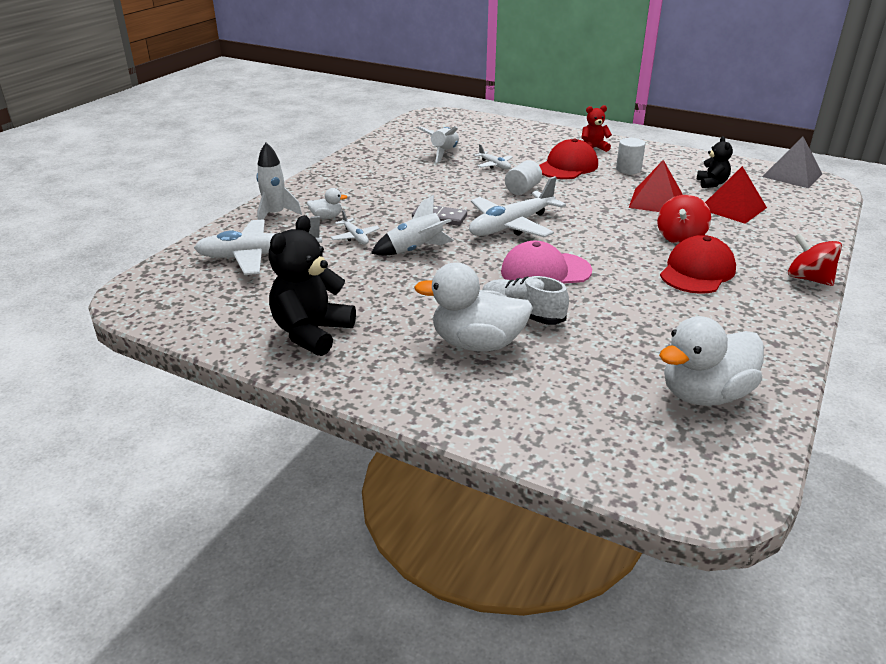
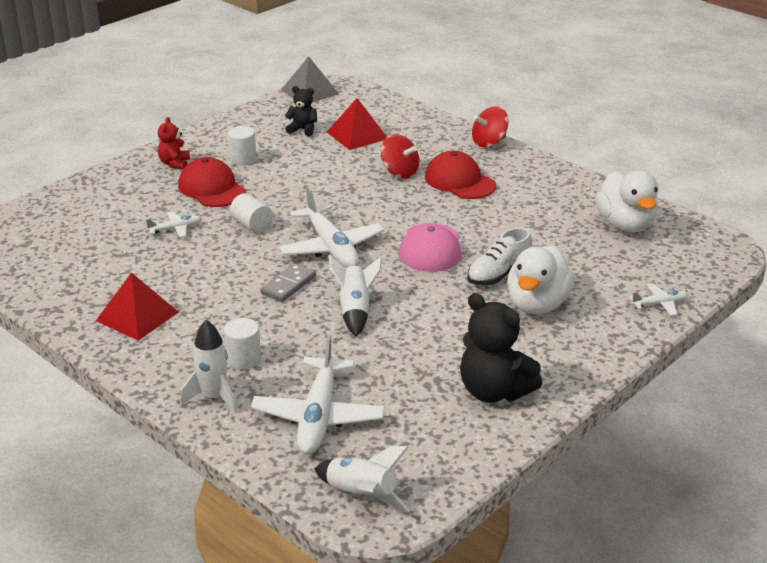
camera: 75 degrees left, 0 degrees up
(326, 217) = (243, 359): white duck -> white cylinder
(355, 237) = (305, 344): white plane -> white plane (659, 304)
(444, 153) = (113, 254): white rocket -> white rocket (361, 495)
(656, 201) = (323, 164): red pyramid -> red pyramid (137, 316)

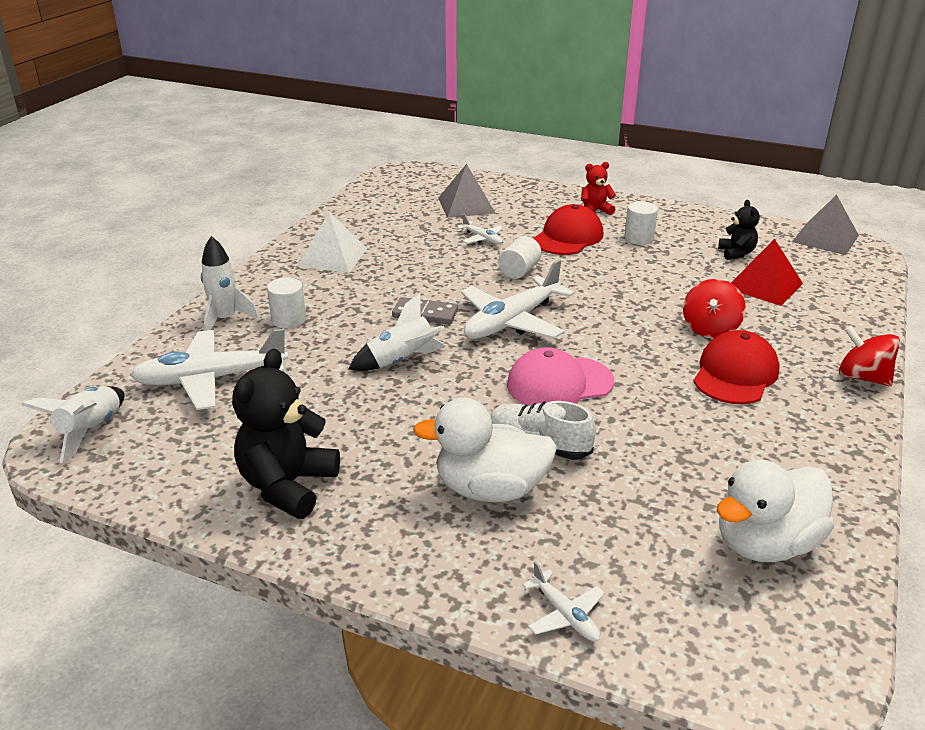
camera: 70 degrees right, 0 degrees up
(97, 222) = (466, 205): none -> grey pyramid
(137, 316) = (332, 257): red pyramid -> white pyramid

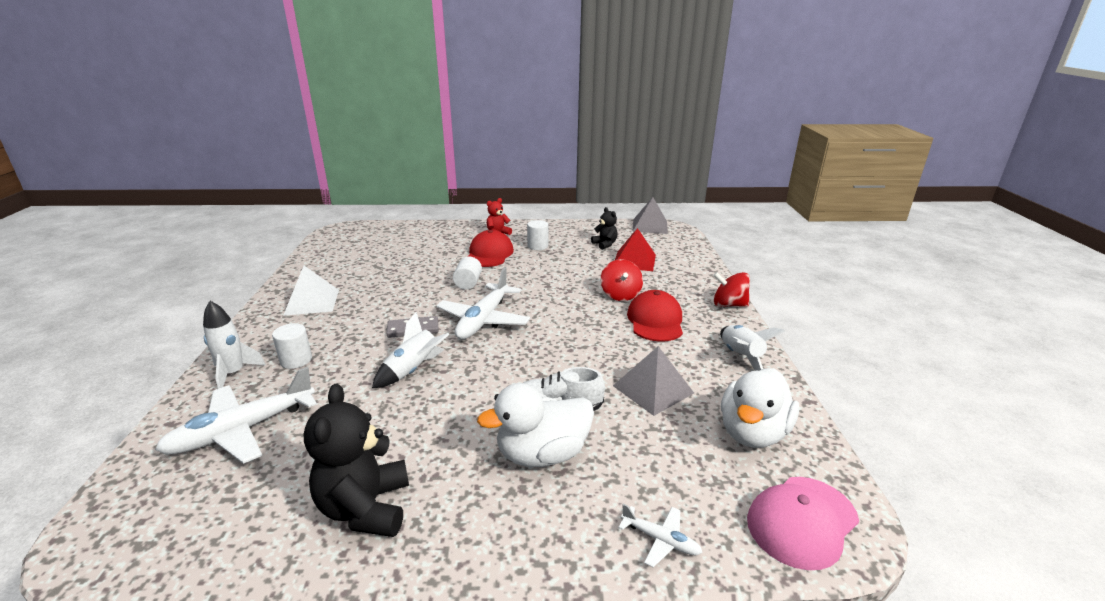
camera: 25 degrees left, 5 degrees down
(91, 430) = (126, 518): white rocket -> white rocket (740, 356)
(466, 205) = (402, 245): grey pyramid -> grey pyramid (653, 389)
(482, 238) = (427, 266): white plane -> none
(559, 383) = (544, 356): pink cap -> pink cap (802, 521)

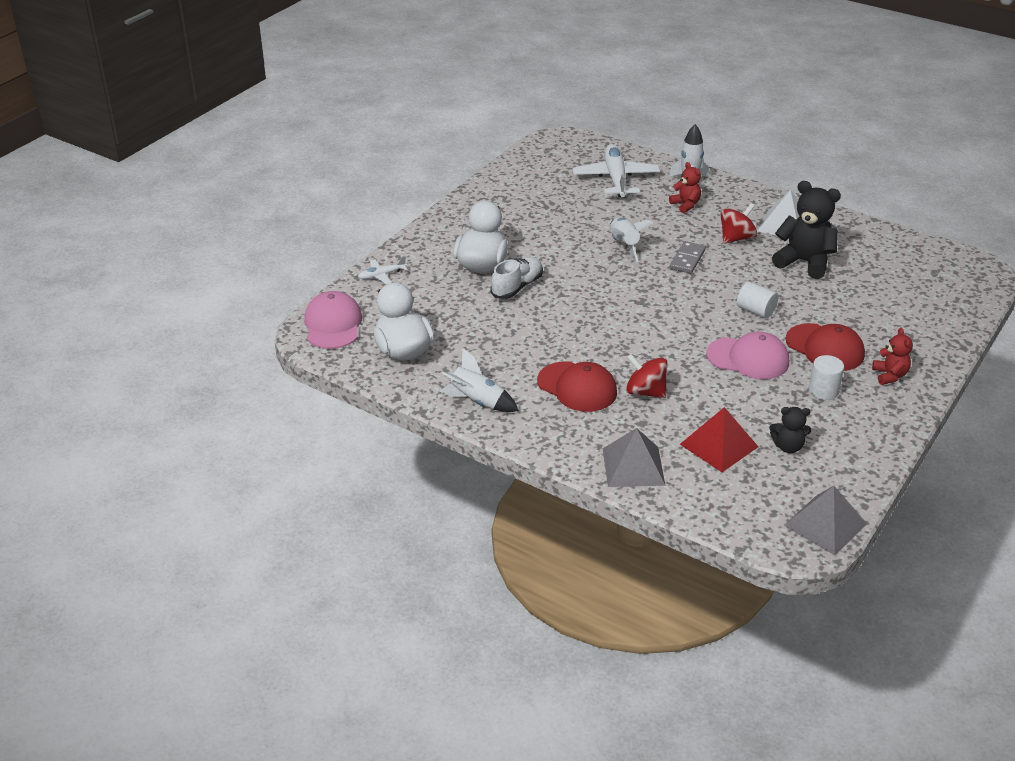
camera: 125 degrees right, 10 degrees up
(296, 360) = (685, 205): white cylinder -> red teddy bear
(365, 508) = (505, 203): black teddy bear -> black teddy bear (804, 262)
(484, 320) = (671, 296): white plane -> none
(533, 272) = (748, 358): none -> pink cap
(653, 389) = (490, 334): grey pyramid -> grey pyramid (633, 466)
(729, 305) = (558, 452): red spinning top -> red spinning top (736, 238)

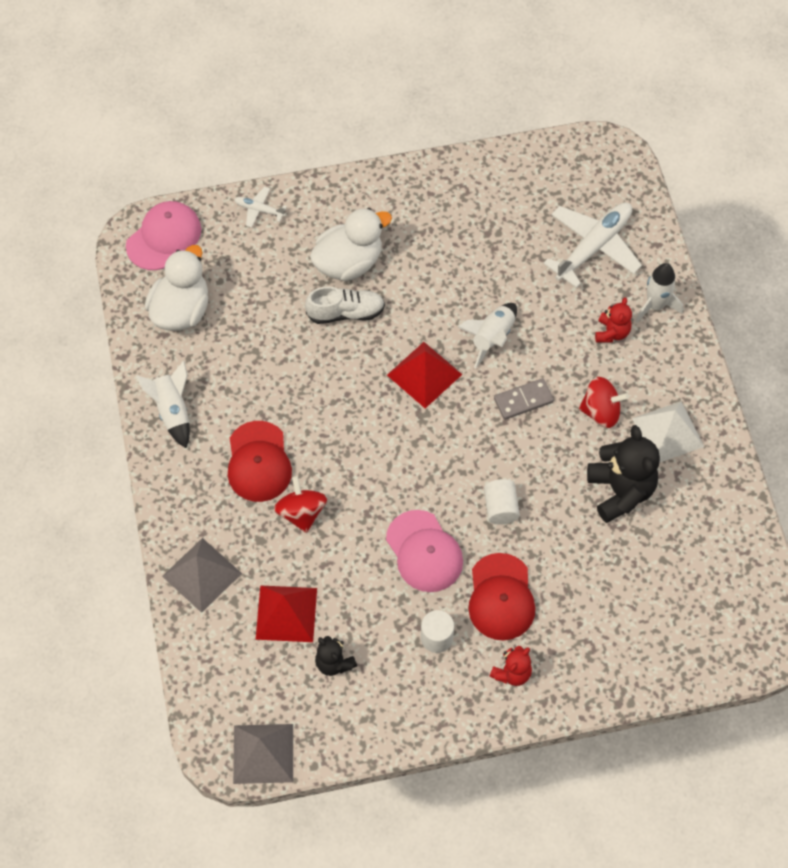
camera: 45 degrees right, 25 degrees up
(612, 284) = (424, 374): none -> red pyramid

